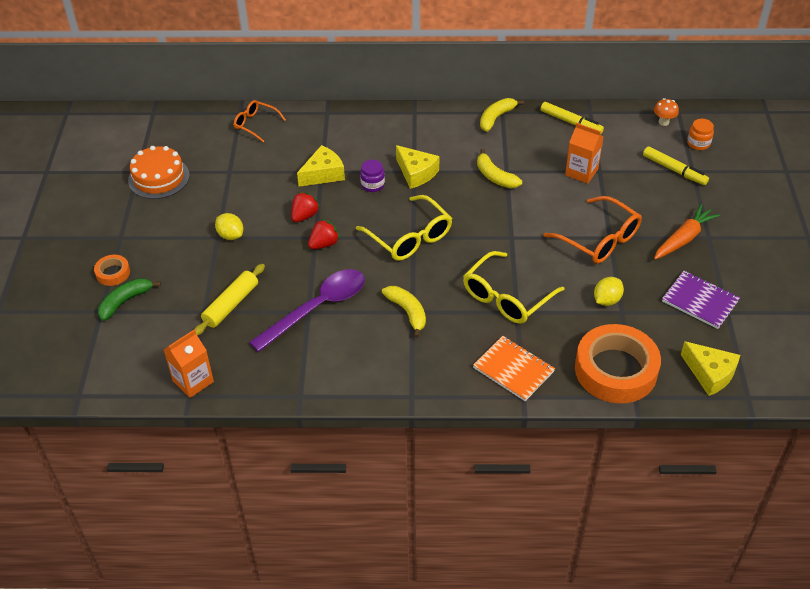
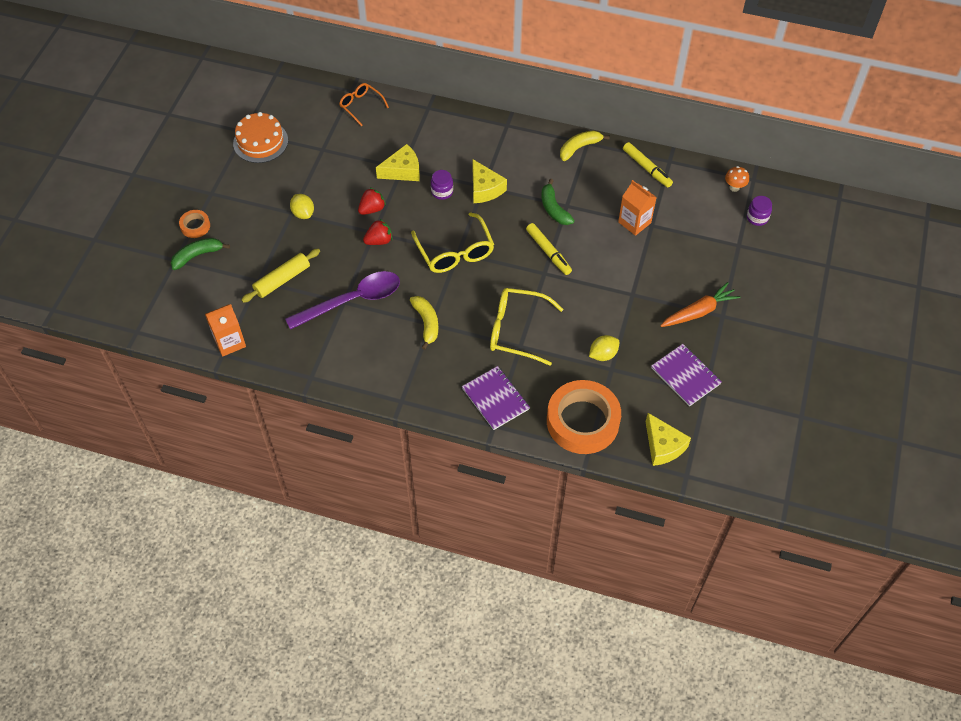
camera: 15 degrees right, 10 degrees up
(495, 176) = (554, 209): yellow banana -> green banana
(506, 297) = (516, 330): yellow glasses -> yellow glasses turned 45 degrees clockwise
(513, 370) = (495, 399): orange notebook -> purple notebook
(599, 240) = (622, 294): orange glasses -> none
(674, 170) = (721, 240): yellow marker -> yellow marker (548, 252)
(698, 143) = (757, 218): orange jar -> purple jar

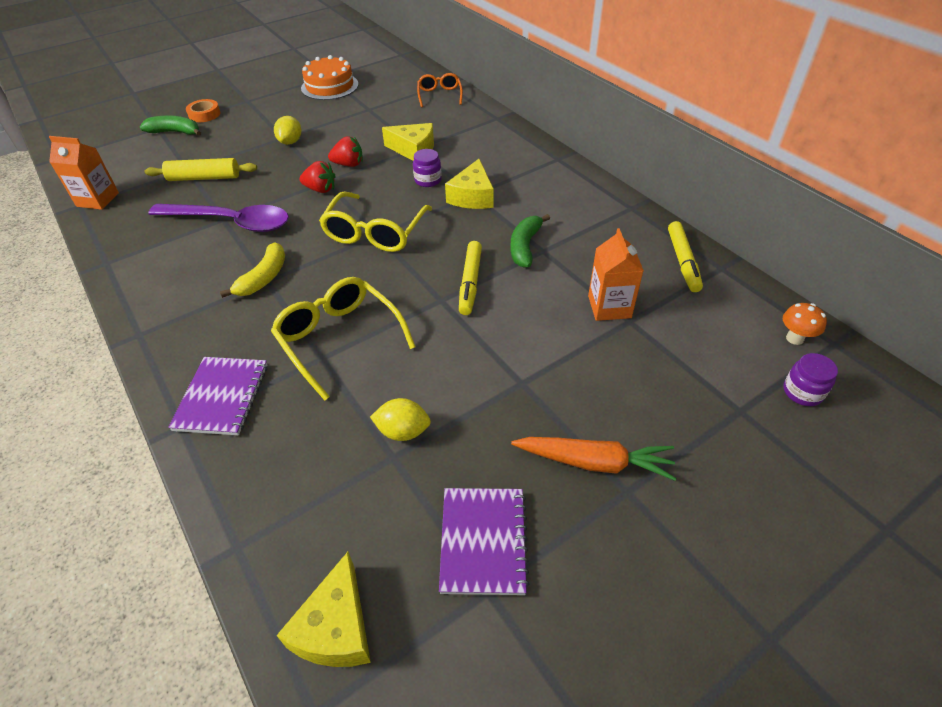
camera: 40 degrees right, 10 degrees down
(579, 148) = (617, 208): yellow banana -> none
(582, 421) = (277, 500): orange tape -> none

